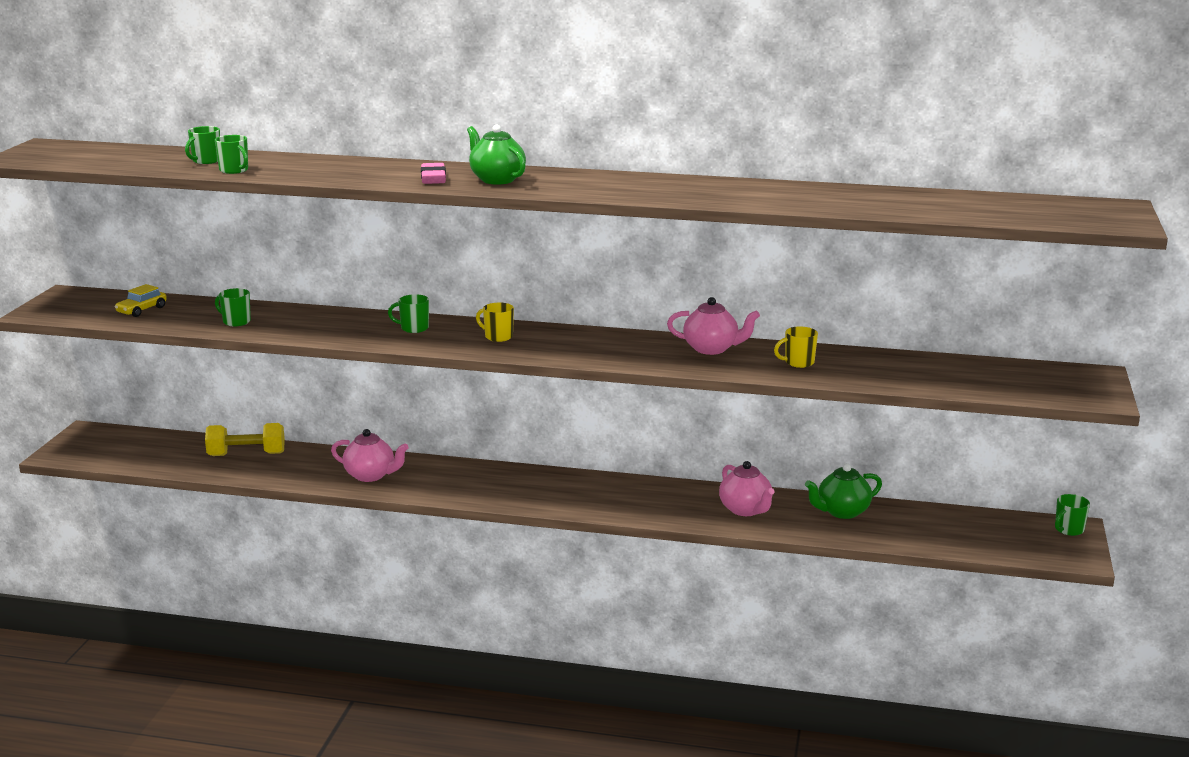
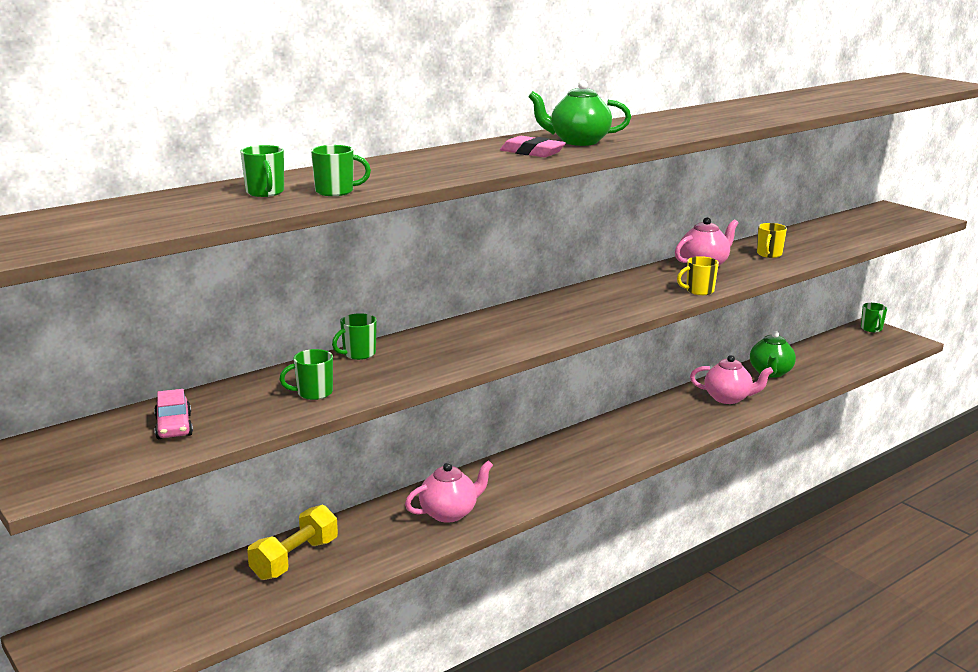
camera: 50 degrees left, 0 degrees up
(142, 310) = (174, 426): yellow car -> pink car
(413, 328) = (482, 332): green mug -> green mug (358, 354)
(498, 337) = (561, 312): yellow mug -> yellow mug (699, 291)

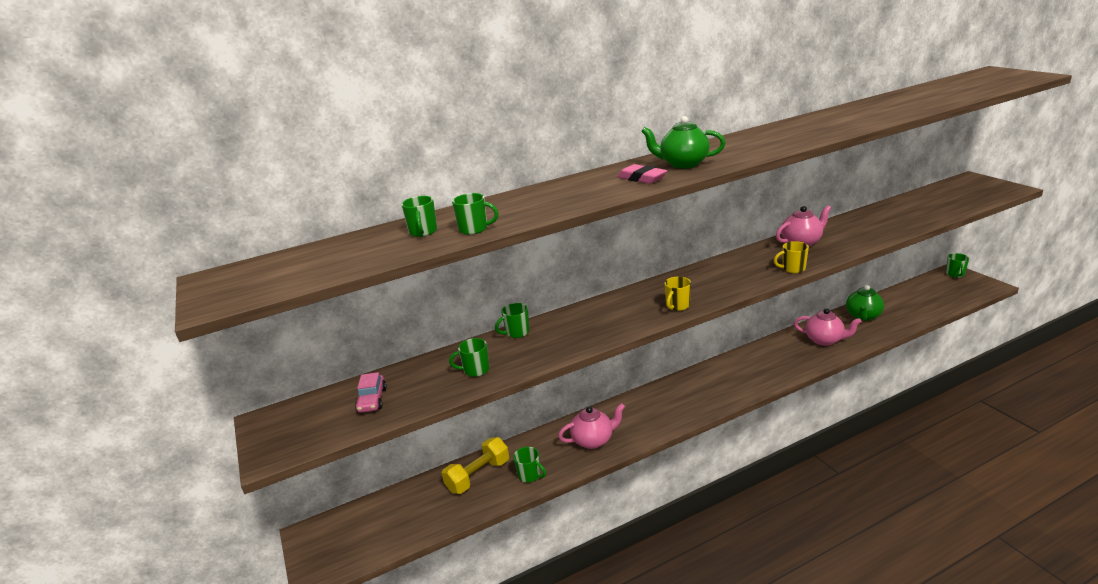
camera: 15 degrees right, 5 degrees up
(369, 555) = (530, 475): none -> green mug
(769, 254) = (859, 230): yellow mug -> yellow mug (677, 306)

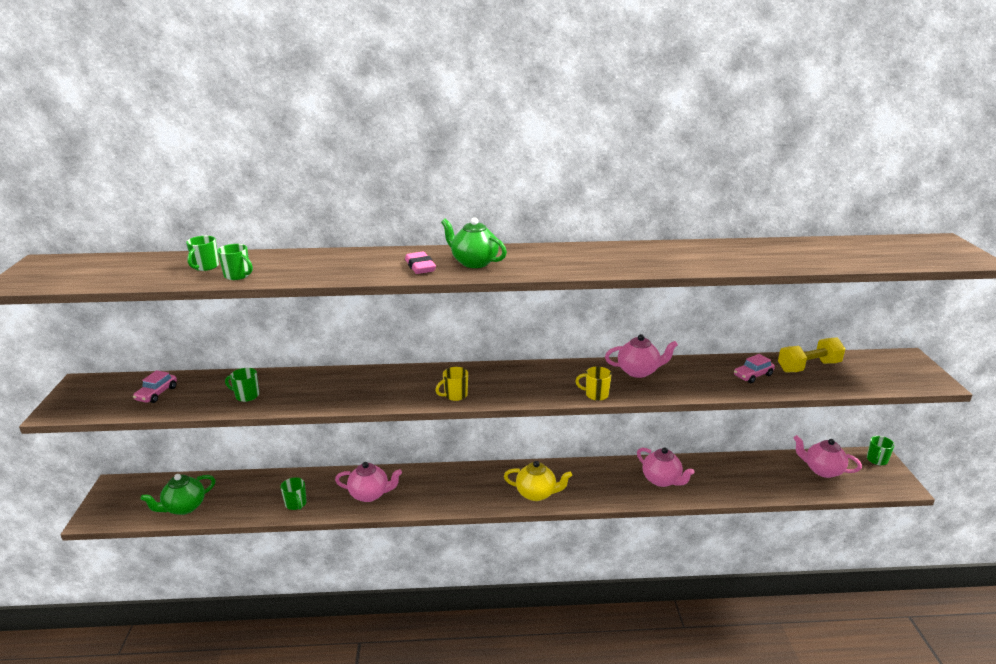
camera: 20 degrees right, 0 degrees up
(478, 476) = (260, 489): yellow dumbbell -> yellow dumbbell (808, 367)
(516, 332) = (310, 375): green mug -> none
(739, 385) = (536, 493): none -> yellow teapot
(863, 316) = (726, 470): green teapot -> green teapot (184, 507)
(888, 220) = (753, 375): none -> pink car
(928, 293) = (822, 470): none -> pink teapot

